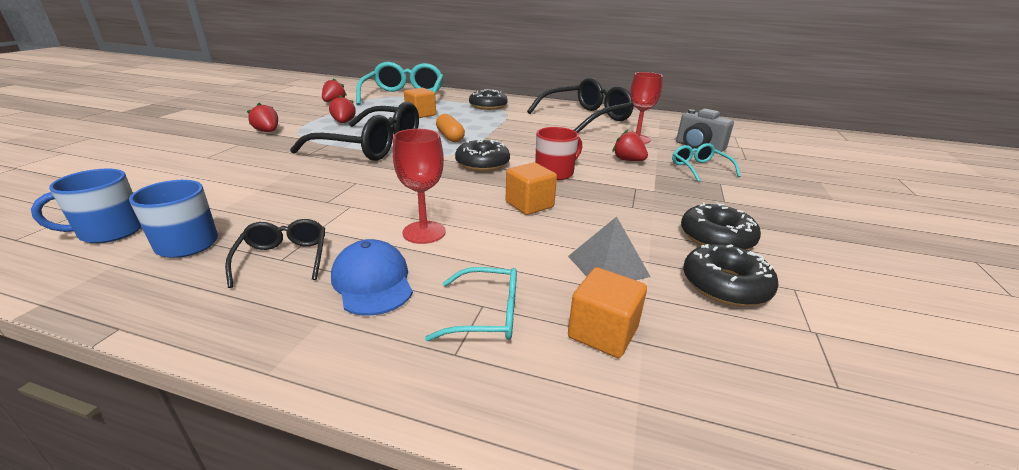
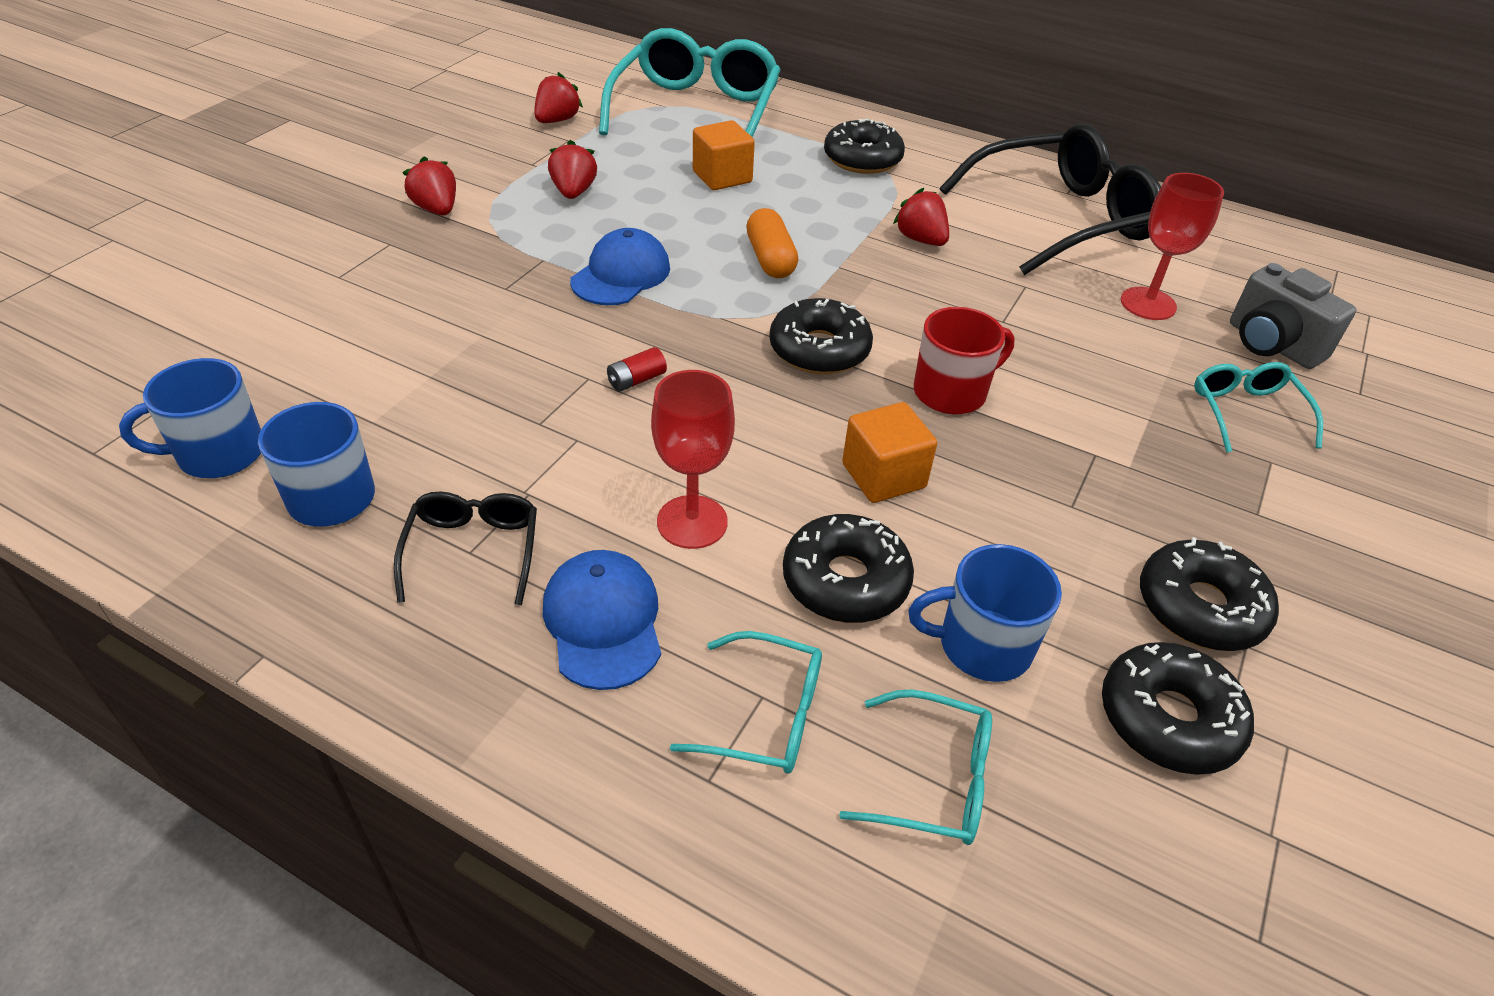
camera: 10 degrees right, 15 degrees up
(371, 146) = (621, 274): black glasses -> blue cap
(384, 181) = (636, 380): none -> red battery
(520, 247) = (845, 581): none -> black donut
(602, 332) = (933, 780): orange cube -> turquoise glasses
(608, 266) = (982, 645): grey pyramid -> blue mug
(628, 160) = (1107, 370): red strawberry -> red strawberry (920, 239)

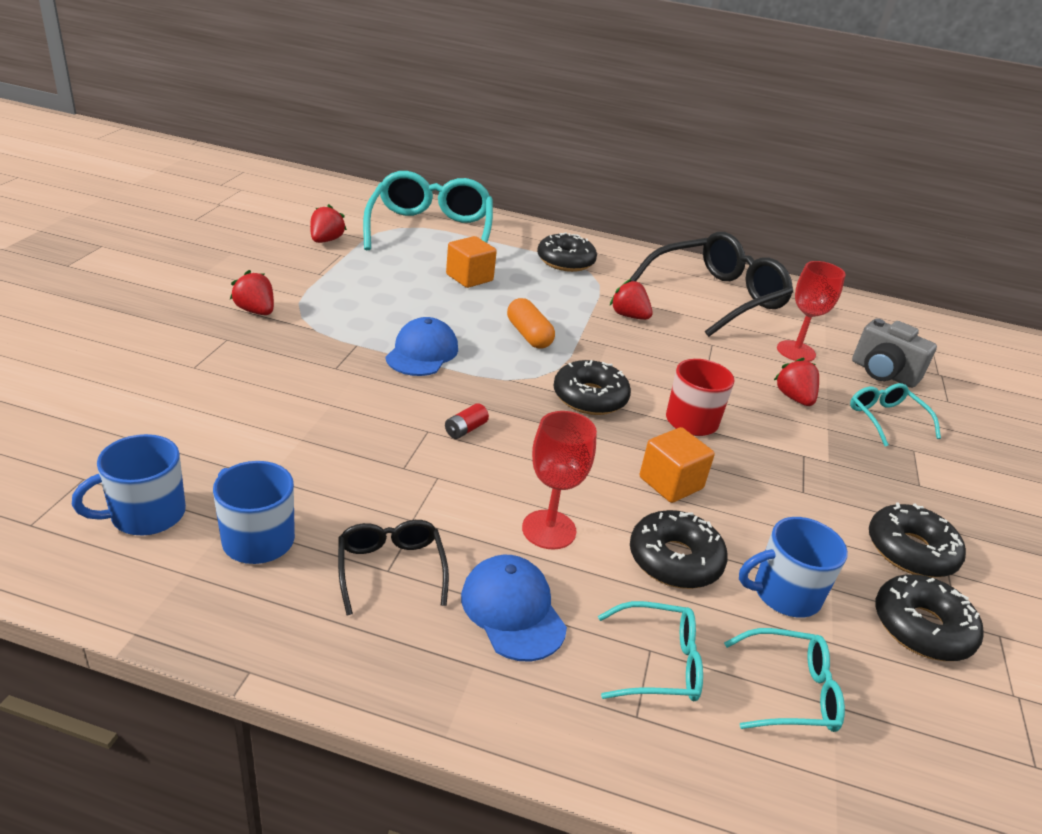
camera: 15 degrees left, 10 degrees down
(573, 192) = (361, 293): red strawberry -> red strawberry (794, 398)

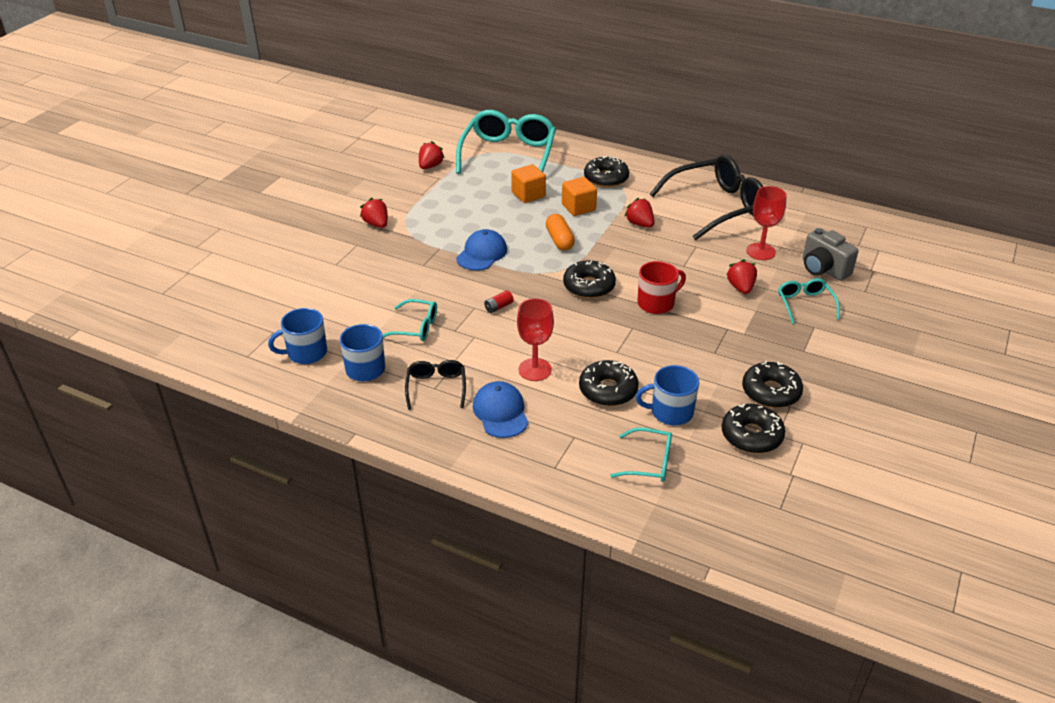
camera: 15 degrees right, 5 degrees up
(658, 663) = (576, 443): turquoise glasses -> turquoise glasses (416, 327)
(670, 483) = (624, 344): orange cube -> orange cube (578, 207)

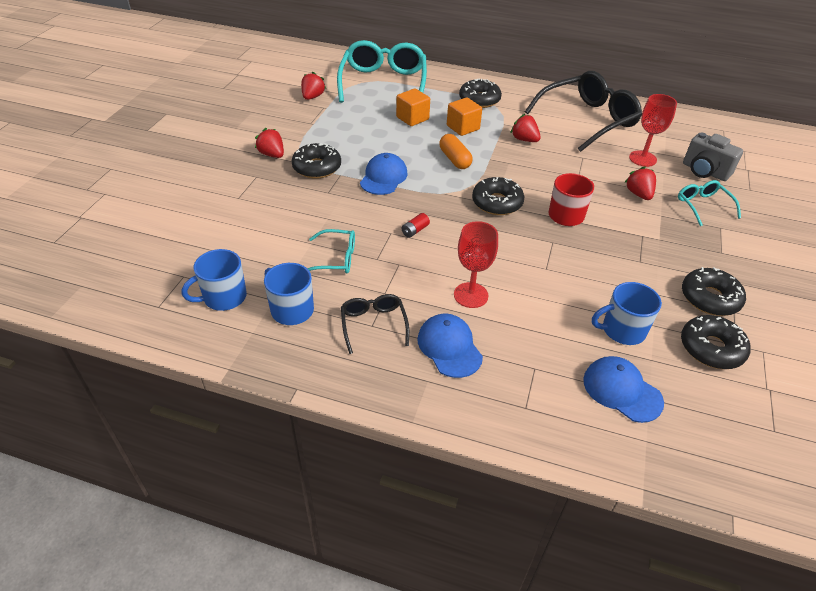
camera: 10 degrees left, 5 degrees up
(608, 390) = (551, 311): black donut -> black donut (317, 167)
(649, 462) = (622, 390): turquoise glasses -> blue cap

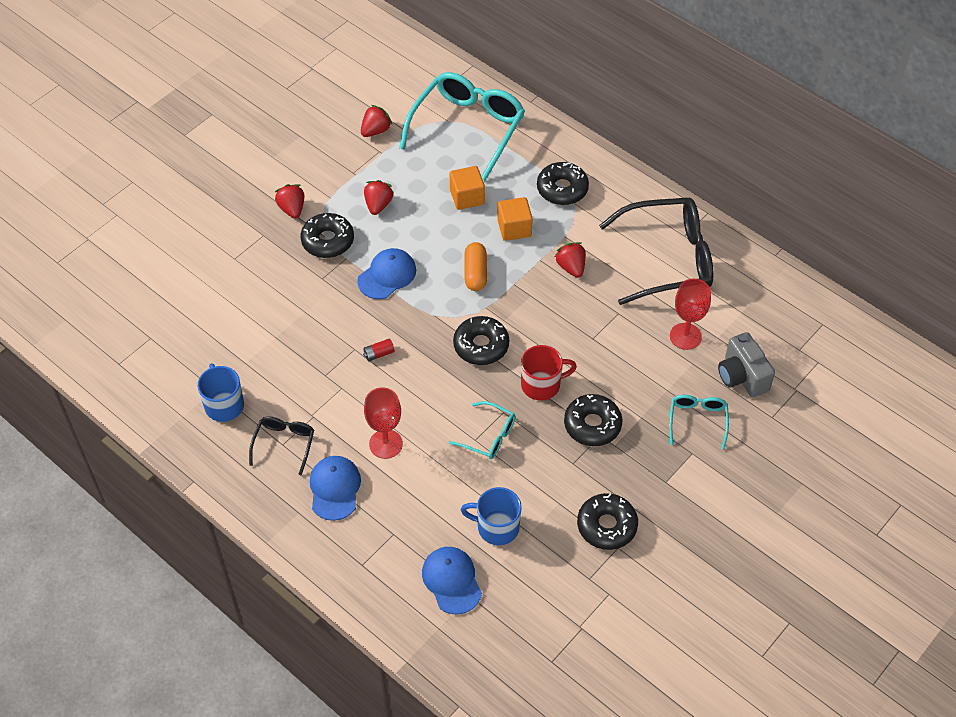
camera: 25 degrees right, 10 degrees up
(223, 297) = (174, 372): blue mug -> none
(336, 259) = (288, 363): turquoise glasses -> turquoise glasses (488, 436)
(638, 194) = (639, 383): red strawberry -> red strawberry (378, 205)
(711, 348) = (563, 573): black donut -> black donut (592, 425)

